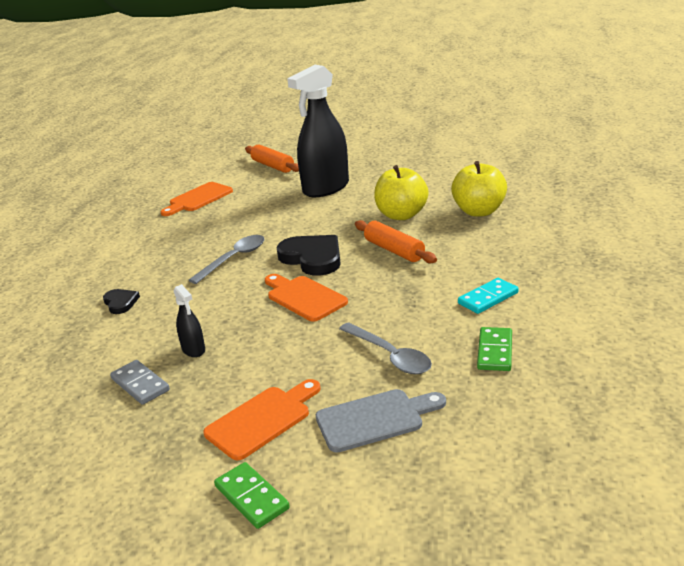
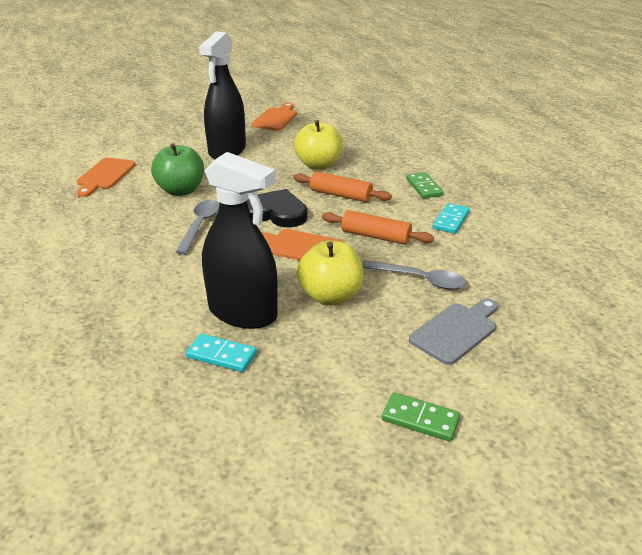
camera: 30 degrees left, 5 degrees up
(120, 303) = (121, 286): black heart -> none
(140, 384) = (221, 355): grey domino -> turquoise domino
(193, 349) = (243, 312): black spray bottle -> black spray bottle, size x2.37
(248, 222) = (181, 190): none -> green apple
(262, 420) = (366, 355): orange cutting board -> orange cutting board (276, 118)
(273, 166) = (154, 136): orange rolling pin -> orange rolling pin (376, 236)
(479, 211) = (379, 154): yellow apple -> yellow apple (330, 296)
(494, 351) = (493, 259): green domino -> green domino (423, 187)

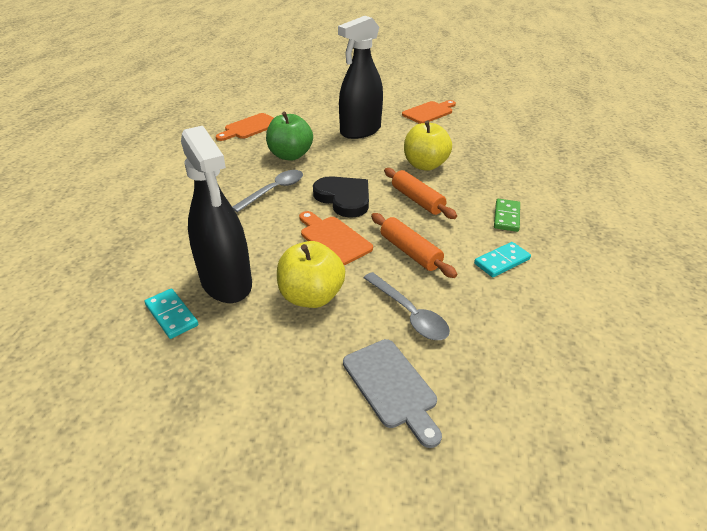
camera: 30 degrees right, 5 degrees up
(420, 419) = (262, 469): green domino -> none
(456, 331) = (392, 386): grey cutting board -> grey cutting board turned 75 degrees clockwise

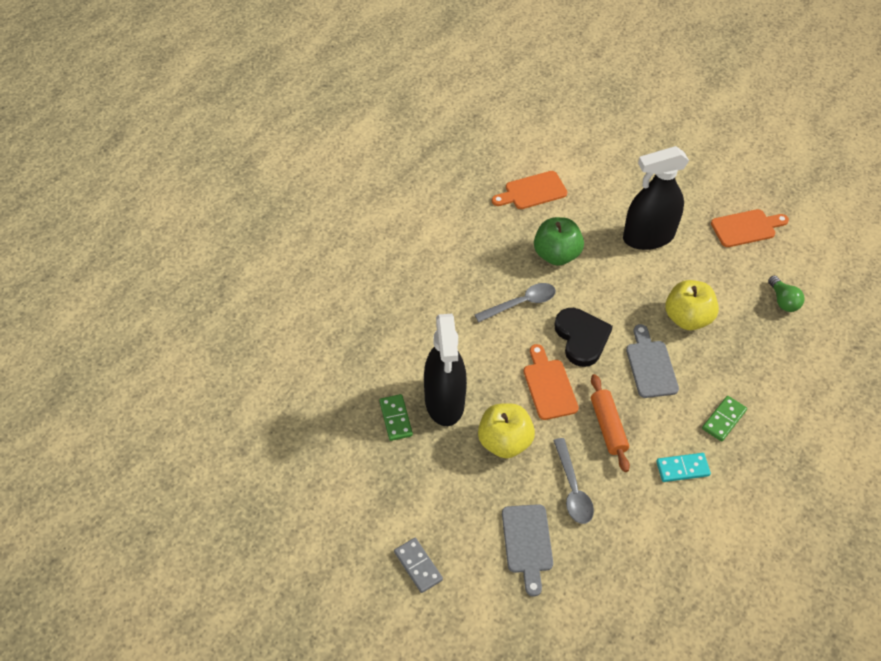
camera: 25 degrees right, 15 degrees up
(171, 315) = (395, 418): turquoise domino -> green domino
(259, 474) = (418, 566): none -> grey domino
(417, 200) = (650, 365): orange rolling pin -> grey cutting board
(487, 140) = (783, 301): none -> green light bulb

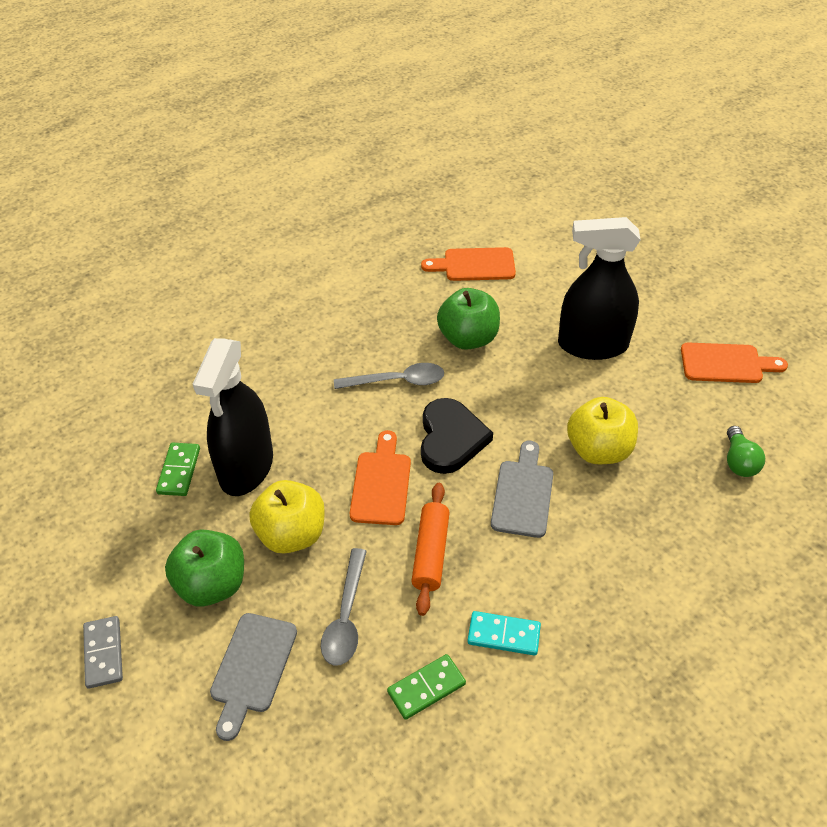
camera: 20 degrees right, 5 degrees down
(467, 494) = (212, 584): none -> green apple
(723, 419) = (590, 588): green domino -> green domino (426, 688)

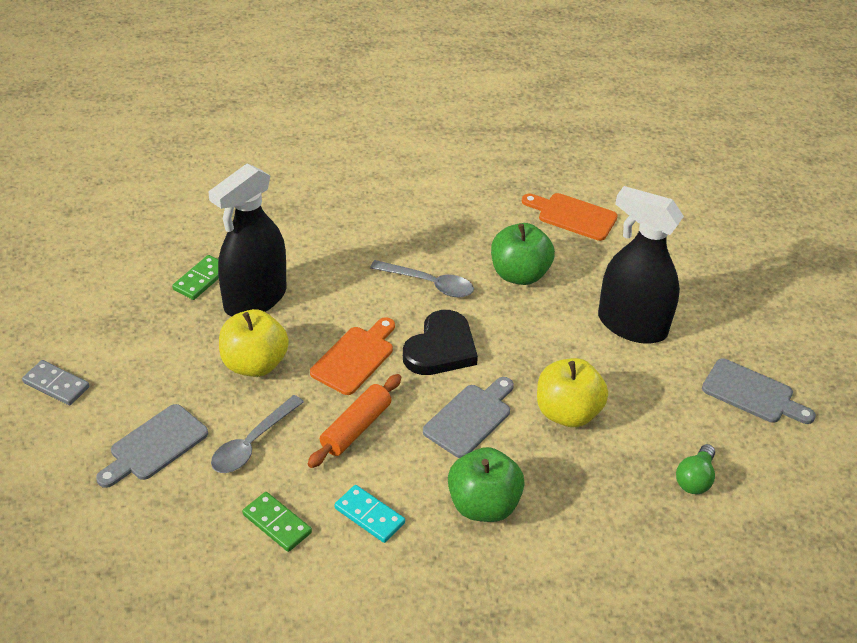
camera: 25 degrees right, 5 degrees down
(104, 653) = (56, 385): grey domino -> grey domino turned 75 degrees counterclockwise
(212, 584) = (167, 373): green apple -> green apple (483, 505)
(426, 688) = (277, 523): green domino -> green domino turned 45 degrees clockwise
(726, 363) = (752, 393): orange cutting board -> grey cutting board

